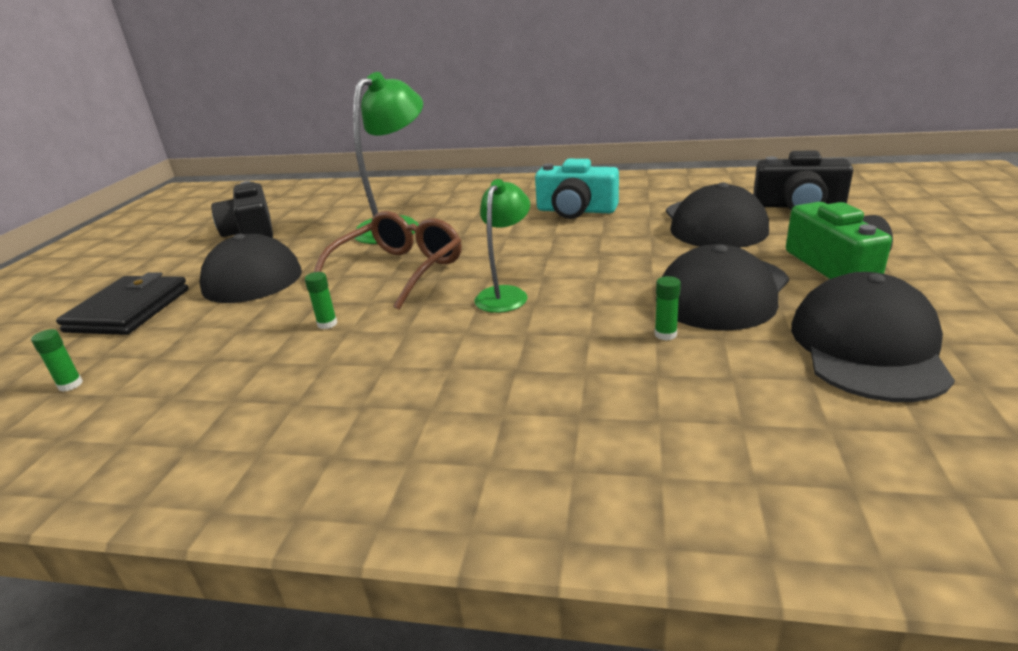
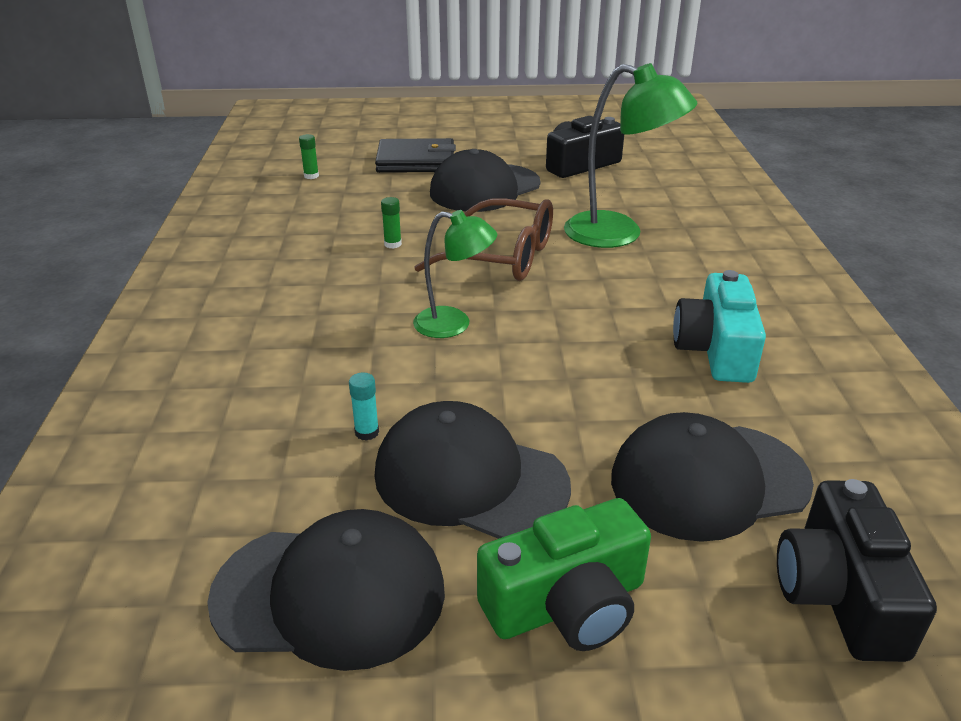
camera: 75 degrees right, 5 degrees up
(665, 334) = (367, 432): green glue stick -> turquoise glue stick

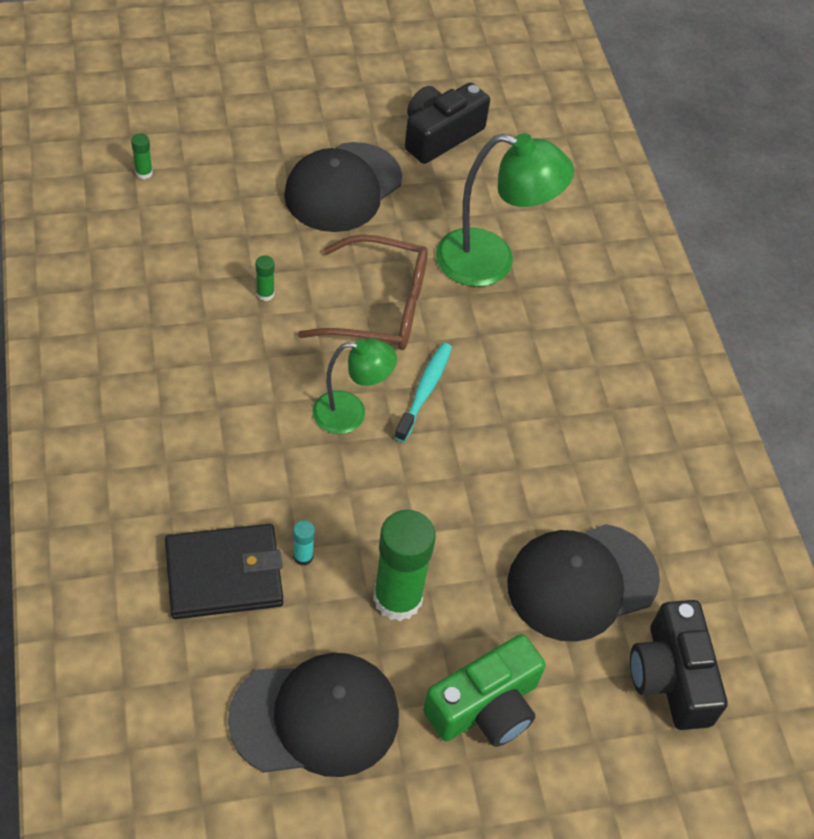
camera: 15 degrees left, 20 degrees up
(416, 161) = (256, 136): black wallet -> black wallet (224, 575)
(470, 479) = (397, 598): black cap -> green glue stick
(536, 312) = (424, 391): none -> turquoise toothbrush
(716, 349) = (587, 429): turquoise camera -> none

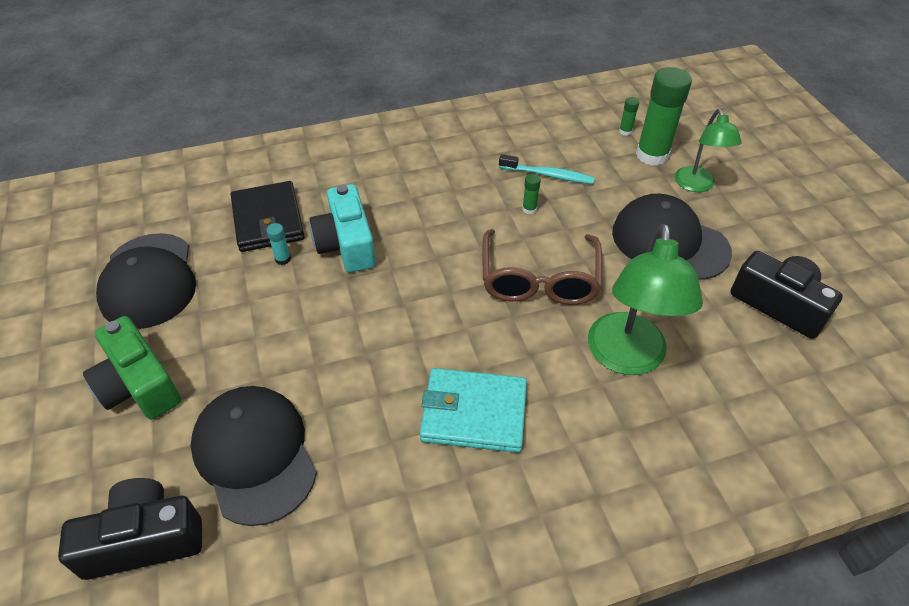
camera: 90 degrees right, 5 degrees down
(289, 485) = (346, 244): none -> turquoise camera
(351, 413) = (420, 272): green lamp -> green lamp (697, 185)
(397, 598) = (244, 318): green glue stick -> green glue stick (652, 155)
(424, 391) = (454, 318): turquoise toothbrush -> turquoise toothbrush (548, 175)
(544, 391) = (474, 413): none -> turquoise wallet

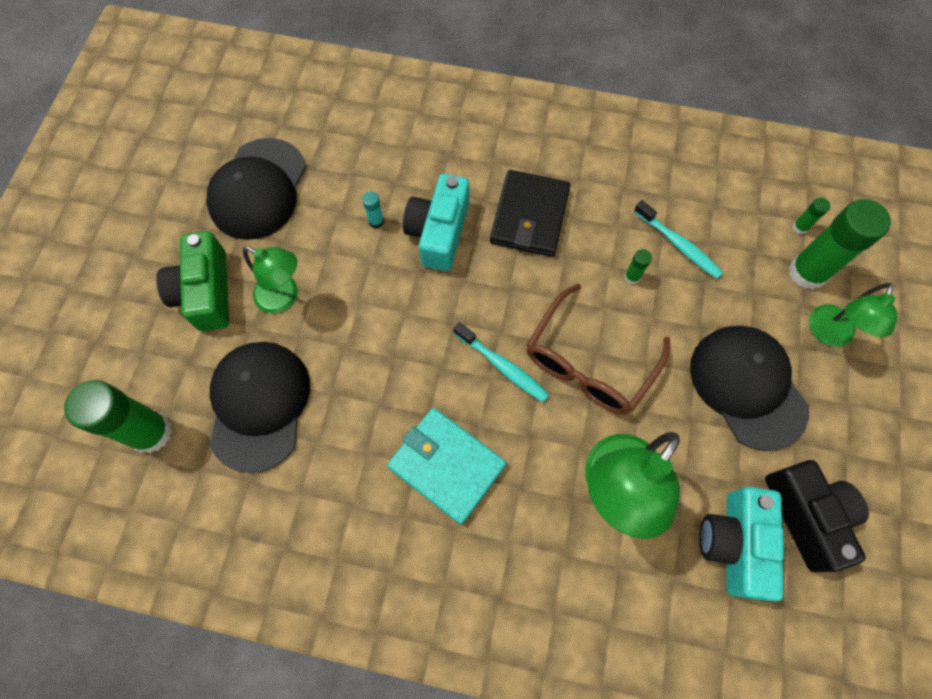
camera: 30 degrees right, 20 degrees up
(144, 539) = (151, 432): black camera -> green glue stick
(227, 353) = (284, 297): none -> green lamp
(268, 220) = (385, 170): black wallet -> black wallet (529, 216)
(470, 315) = (502, 366): none -> turquoise toothbrush
(746, 349) = (734, 543): none -> turquoise camera

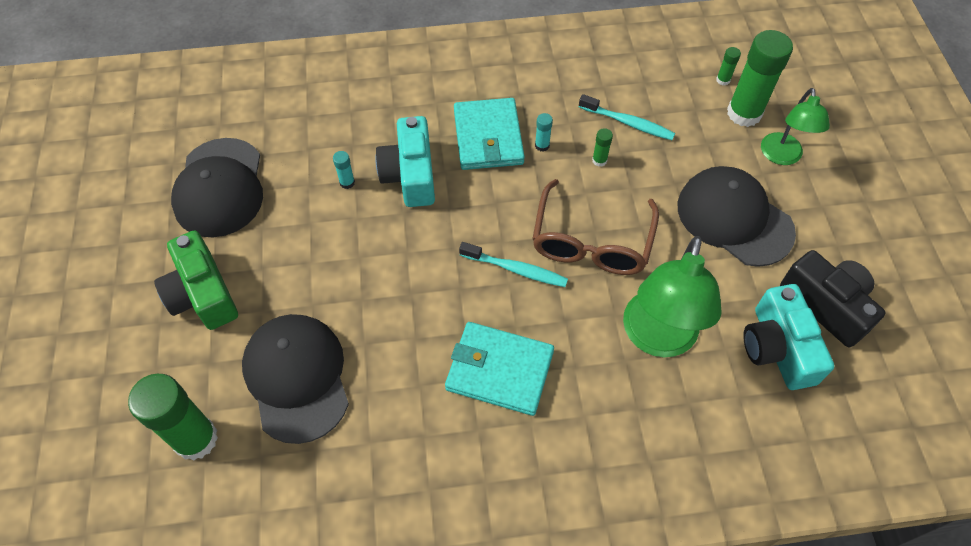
camera: 20 degrees left, 10 degrees down
(284, 297) = (284, 274): green lamp -> none
(529, 216) = (488, 137): black wallet -> turquoise wallet
(580, 242) = (542, 145): none -> turquoise glue stick

